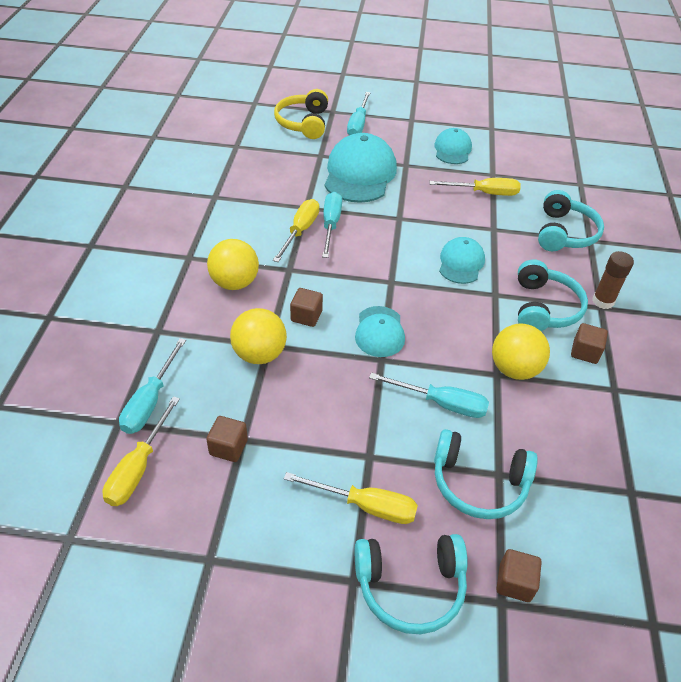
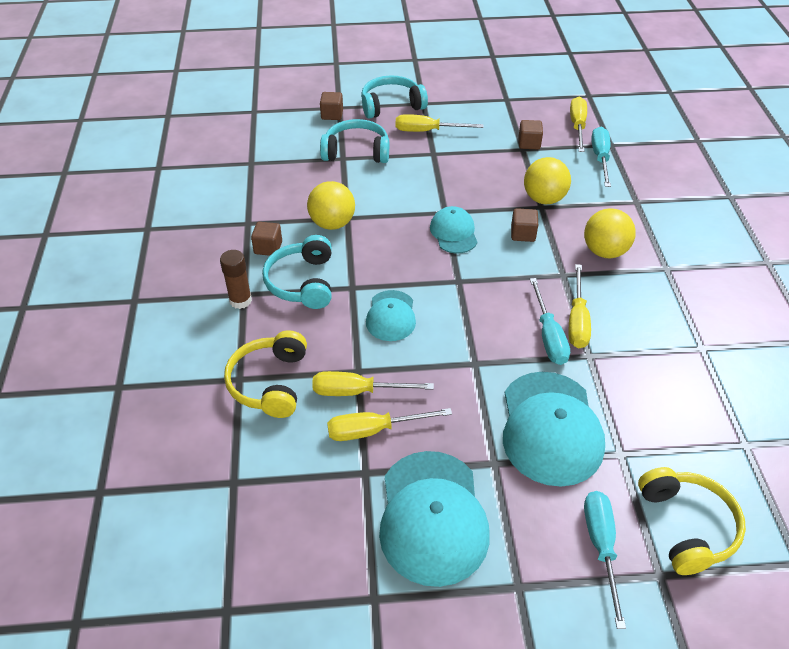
camera: 170 degrees right, 0 degrees up
(441, 403) = (389, 190): turquoise screwdriver -> none
(452, 150) = (432, 517): turquoise cap -> turquoise cap, size x1.78
(494, 216) = (357, 391): none -> yellow screwdriver
(564, 233) = (270, 383): turquoise headphones -> yellow headphones

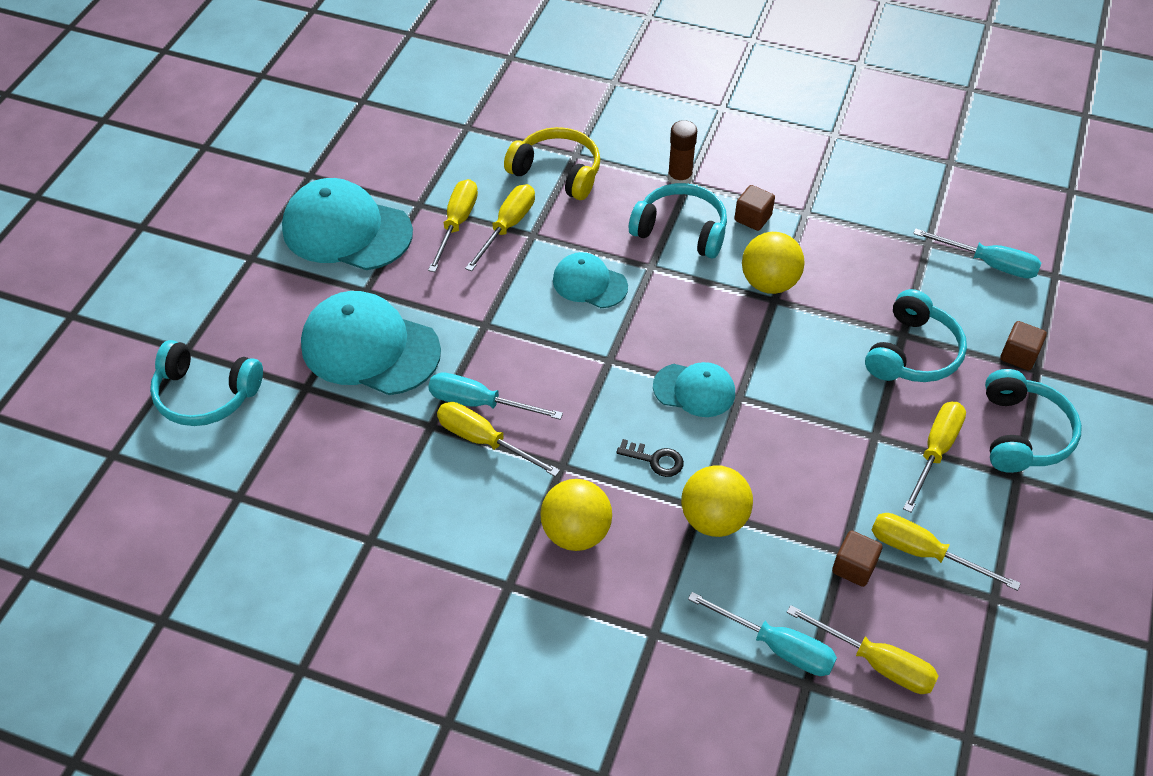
camera: 115 degrees right, 5 degrees up
(499, 123) = (923, 553): none -> yellow screwdriver
(523, 234) = (655, 460): brown cube -> black key
(601, 547) = (238, 324): turquoise screwdriver -> turquoise screwdriver (989, 264)
(687, 526) = (205, 394): yellow headphones -> turquoise headphones

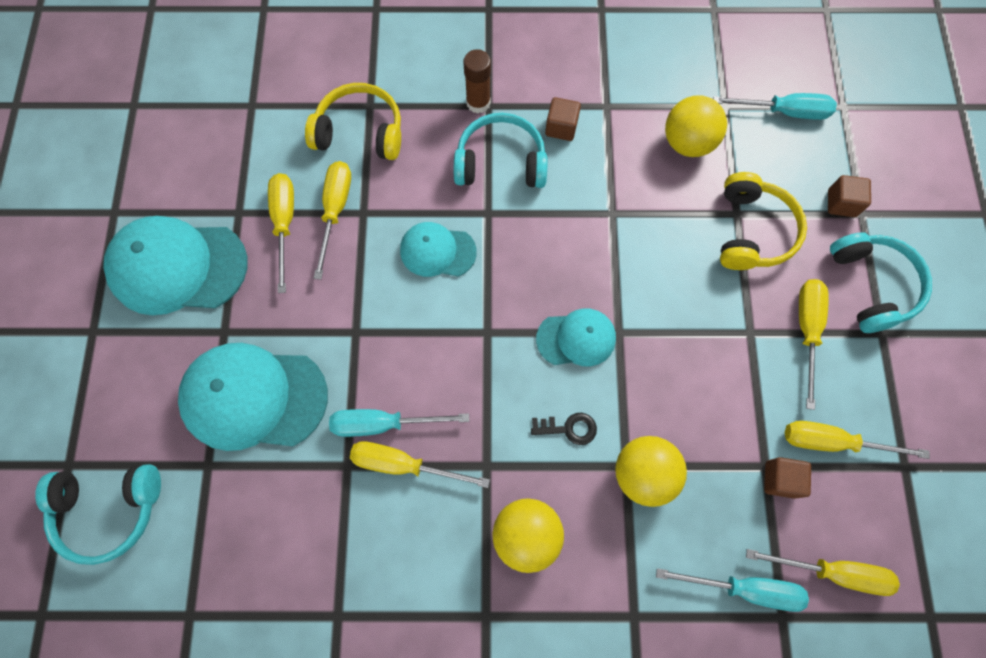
camera: 20 degrees left, 20 degrees up
(769, 283) = (601, 196): yellow ball -> yellow ball (687, 143)
(912, 353) = (752, 231): turquoise headphones -> yellow headphones

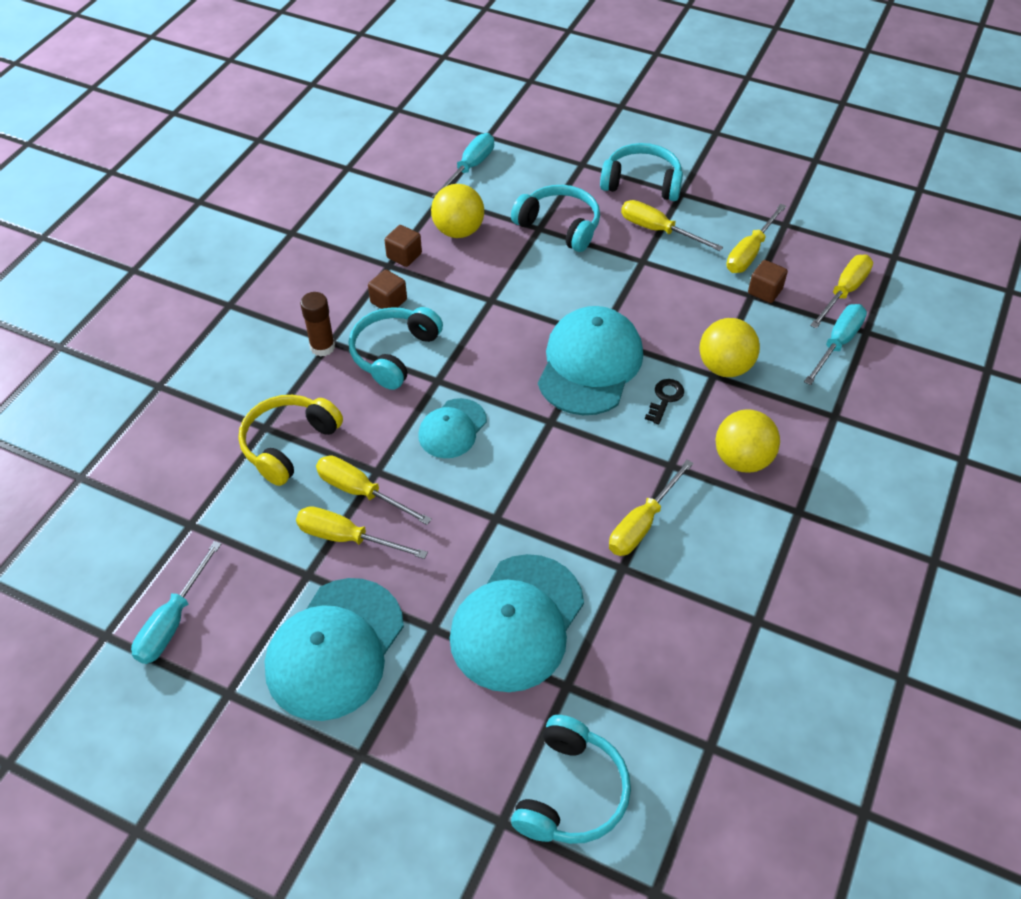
camera: 65 degrees left, 20 degrees down
(383, 423) = (596, 526): turquoise screwdriver -> turquoise screwdriver (173, 621)
(576, 338) = (590, 364): turquoise cap -> turquoise cap, size x1.78
(752, 231) = (559, 226): yellow headphones -> turquoise headphones
(841, 203) = (567, 170): brown cube -> brown cube (404, 255)

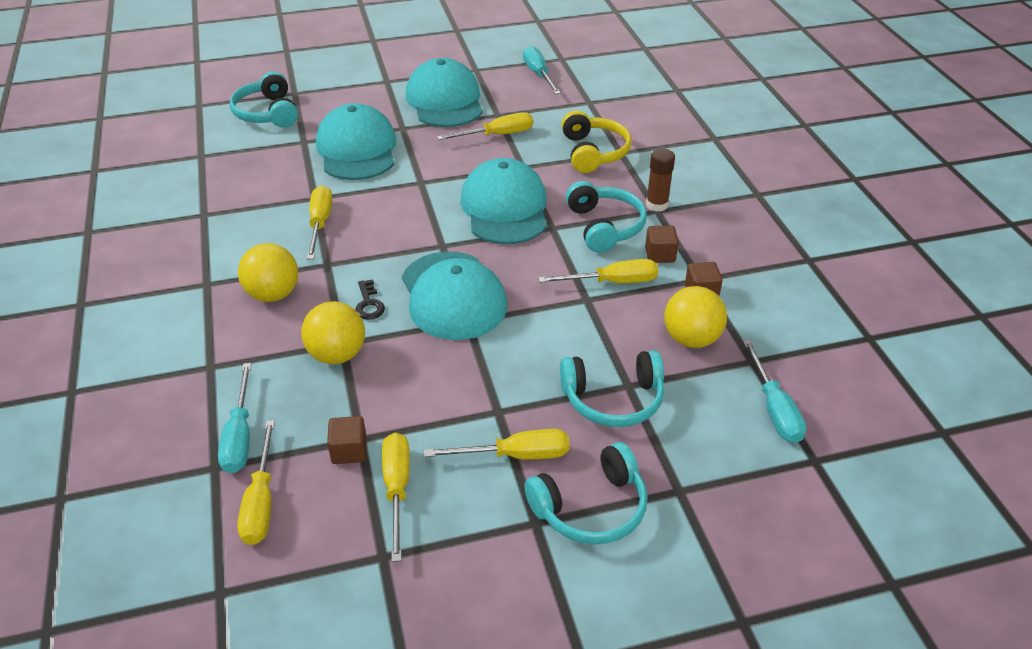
camera: 140 degrees right, 10 degrees down
(361, 492) = (518, 154): yellow screwdriver -> yellow screwdriver (612, 282)
(452, 429) = (505, 208): turquoise cap -> turquoise cap, size x1.78

